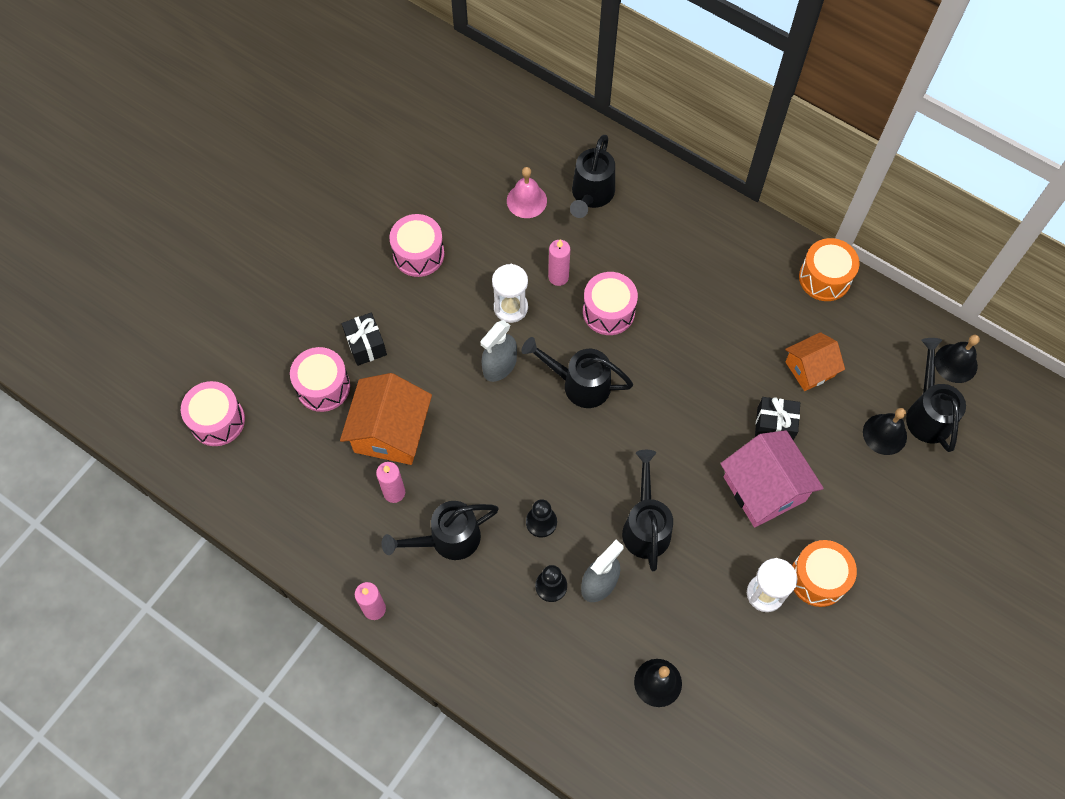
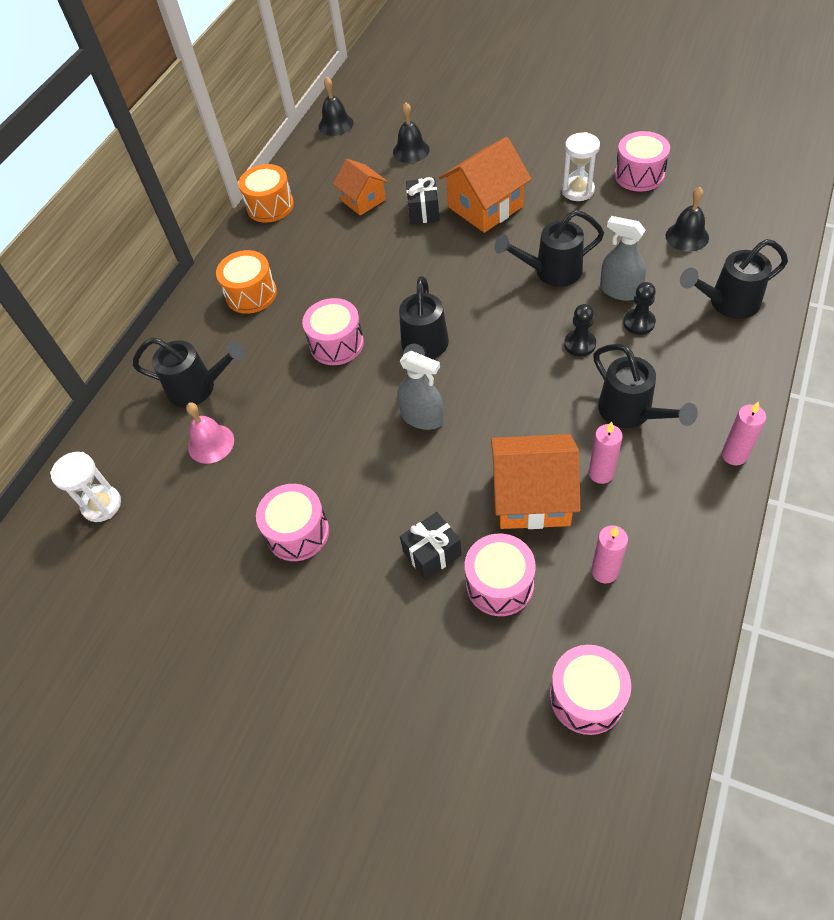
camera: 95 degrees left, 10 degrees down
(510, 307) = (350, 425): white hourglass -> white hourglass (102, 505)
(558, 277) = (304, 393): pink candle -> pink candle (604, 571)
(764, 489) = (485, 207): pink house -> orange house
(774, 671) = (639, 175): none -> pink drum
(818, 578) = (550, 165): orange drum -> orange drum (251, 294)
(927, 413) = (385, 132): black watering can -> black watering can (728, 303)

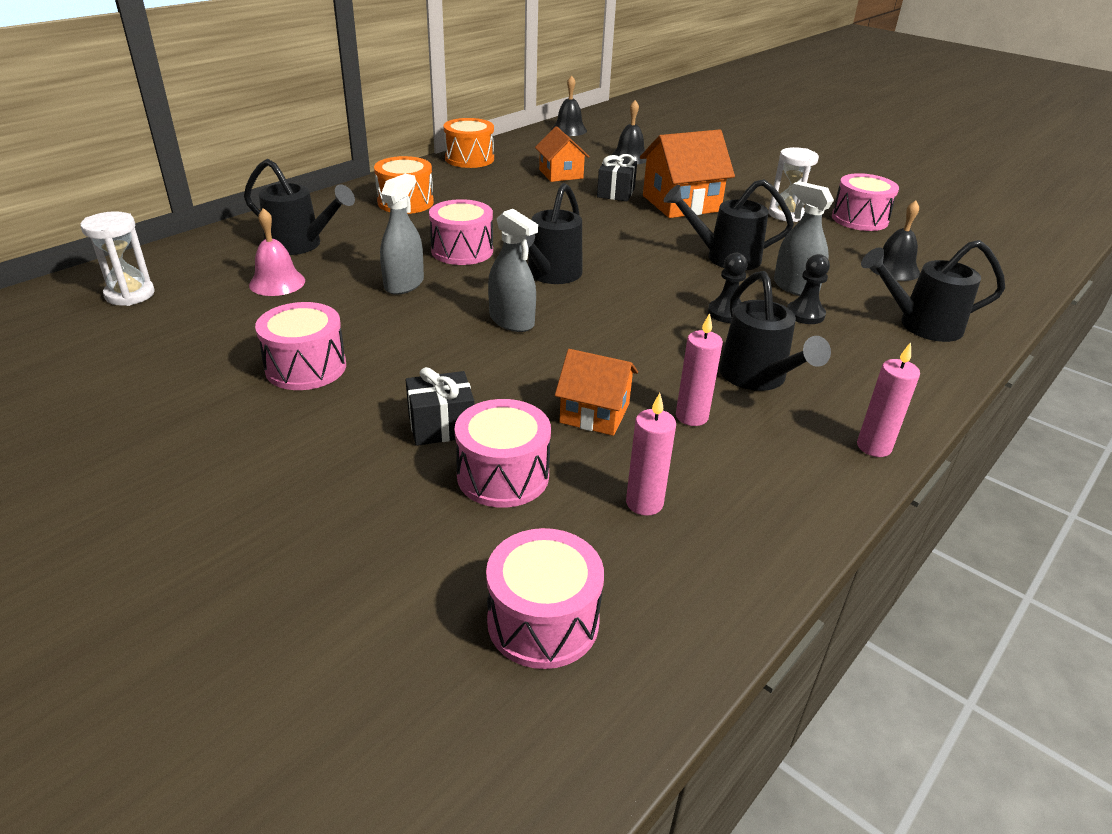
camera: 10 degrees right, 20 degrees down
(314, 405) = (404, 284): none -> grey spray bottle
(532, 497) = (595, 413): orange house -> orange house, size x0.63

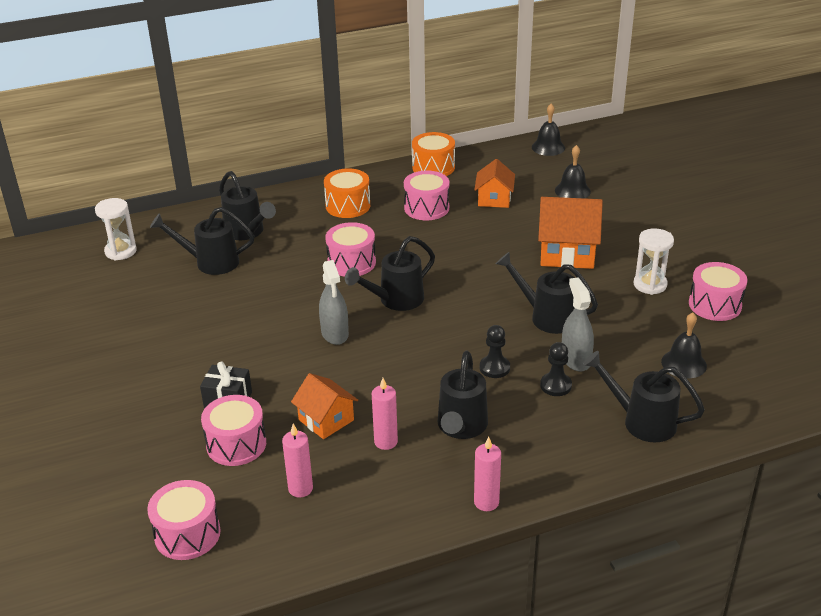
camera: 30 degrees right, 0 degrees up
(277, 282) = (210, 262): pink bell -> black watering can
(306, 367) = (183, 335): pink drum -> pink drum (426, 208)
(404, 284) = (289, 283): grey spray bottle -> none
(615, 193) = (522, 229): black gift -> none

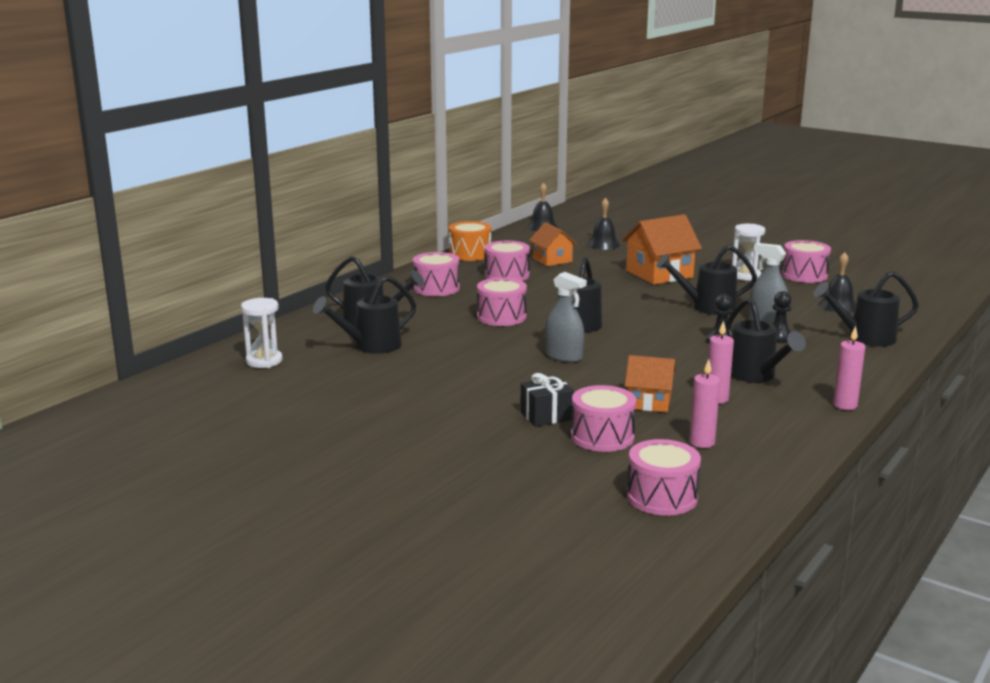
camera: 35 degrees left, 15 degrees down
(348, 206) = (436, 288): orange drum -> pink drum

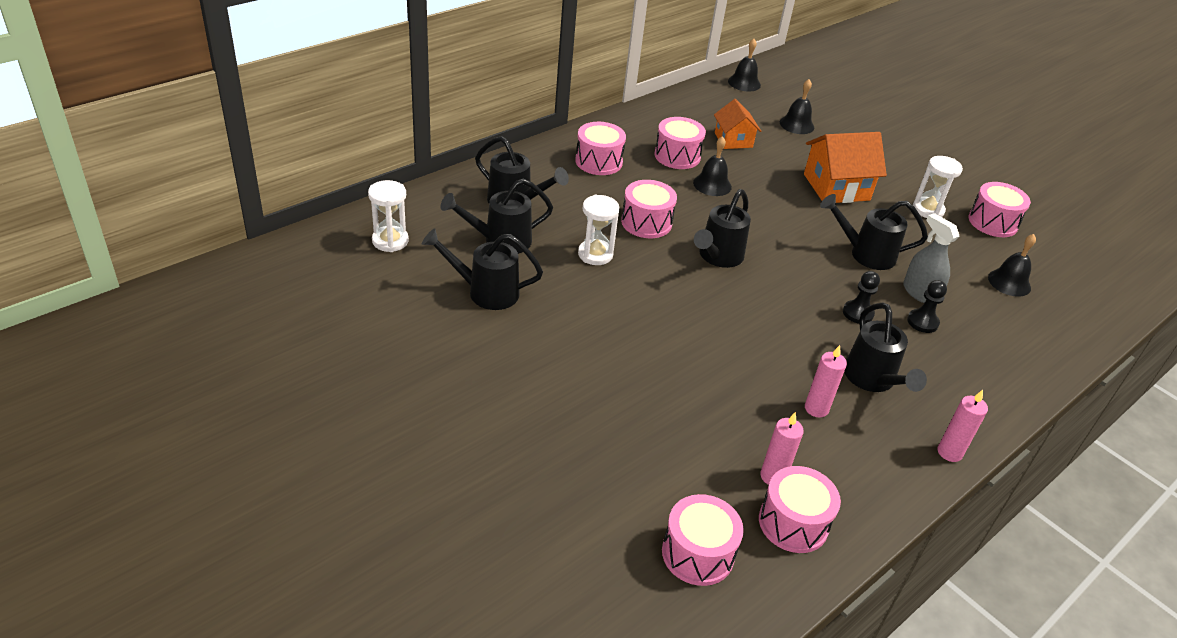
camera: 10 degrees right, 20 degrees up
(465, 341) = (595, 254): none -> white hourglass
(470, 254) = (653, 113): orange drum -> none
(546, 416) = (631, 393): black gift -> none
(548, 287) = (712, 184): none -> black bell
(563, 356) = (685, 301): grey spray bottle -> none
(602, 437) = (674, 441): pink drum -> pink drum (793, 523)
(649, 402) = (744, 396): orange house -> none
(865, 338) = (1017, 344): black watering can -> black watering can (486, 292)

